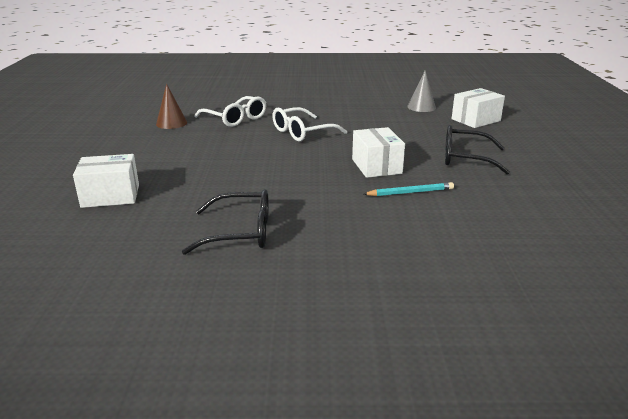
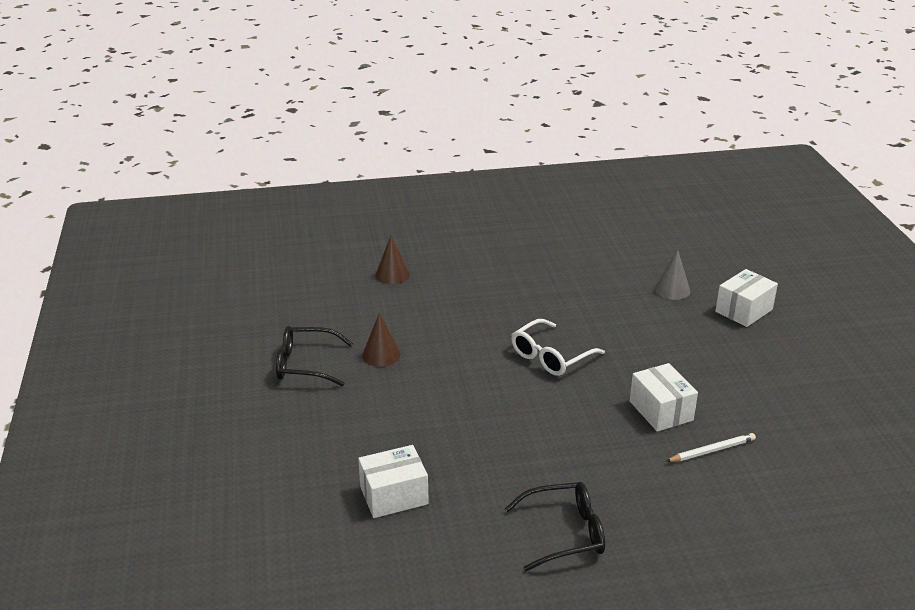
camera: 10 degrees left, 5 degrees up
(213, 89) = (392, 274): none -> brown cone
(235, 119) = (456, 337): white glasses -> none
(410, 192) = (712, 450): turquoise pencil -> white pencil
(465, 158) = (752, 386): black glasses -> black glasses (305, 364)

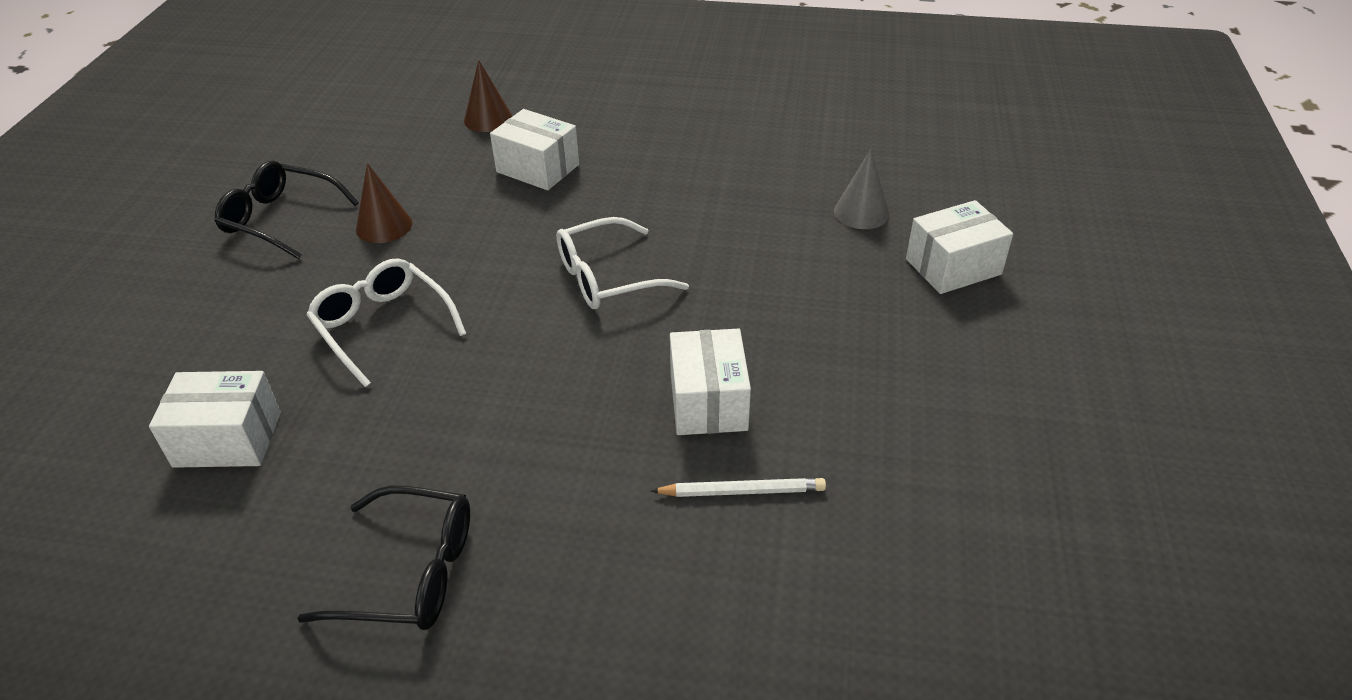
camera: 20 degrees right, 10 degrees up
(434, 413) = (383, 326): none -> white glasses
(453, 300) = (538, 168): none -> white box

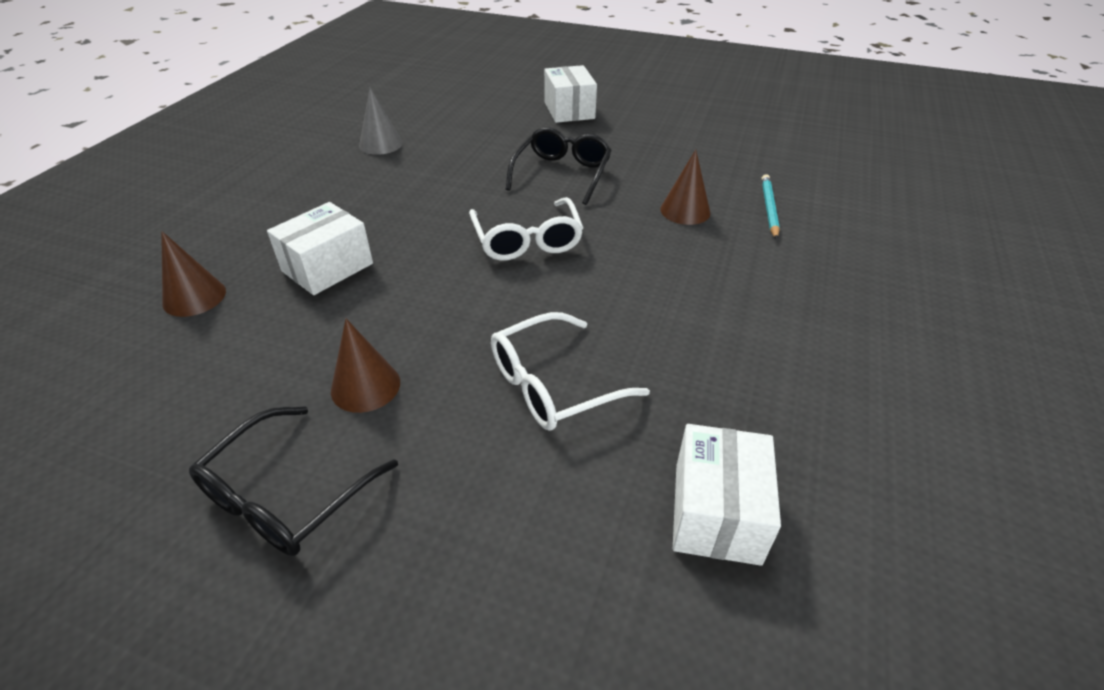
camera: 80 degrees left, 0 degrees up
(410, 572) = (868, 363): black glasses -> black glasses (562, 174)
(708, 402) = (685, 211): white box -> brown cone
(742, 491) = (769, 208): white pencil -> turquoise pencil
(861, 212) = (495, 128): grey cone -> grey cone (381, 144)

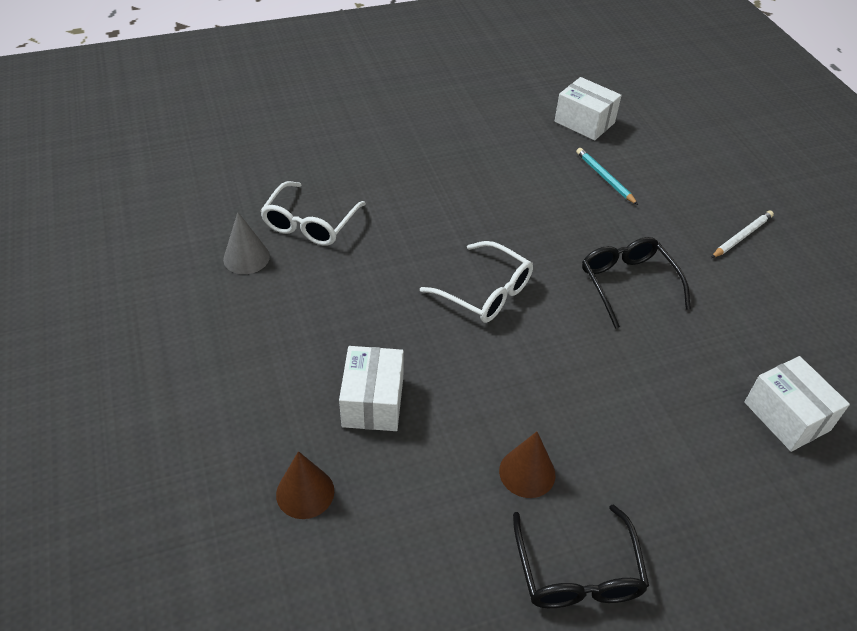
camera: 40 degrees left, 5 degrees up
(553, 384) = (630, 395): white glasses -> white glasses (310, 223)
(562, 174) = (436, 215): black glasses -> black glasses (628, 284)
(569, 110) = (363, 142): white box -> white box (584, 122)
(685, 211) = (557, 207): brown cone -> none
(881, 317) = (742, 236): none -> white pencil

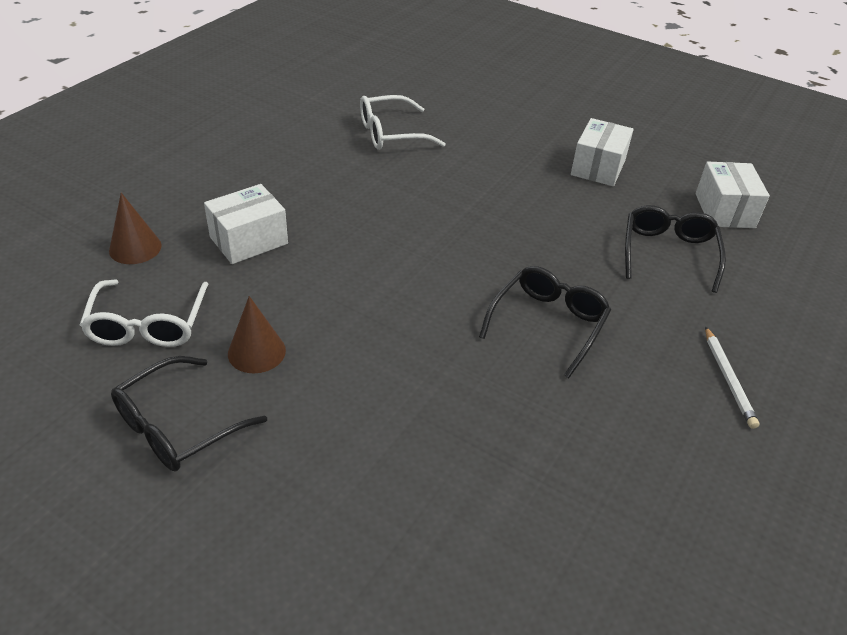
camera: 50 degrees right, 5 degrees down
(246, 257) = (322, 125): grey cone -> none
(485, 292) = (428, 245): white glasses -> white glasses (147, 325)
(604, 178) = (668, 253): turquoise pencil -> black glasses
(742, 236) = (728, 379): white pencil -> white pencil turned 75 degrees clockwise
(786, 416) = (508, 511): white box -> white box (598, 167)

